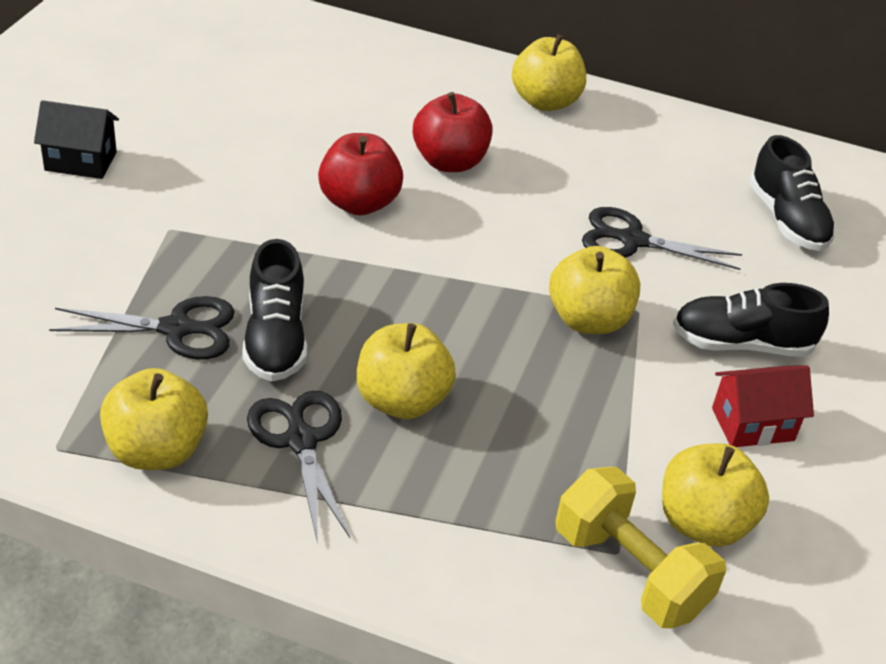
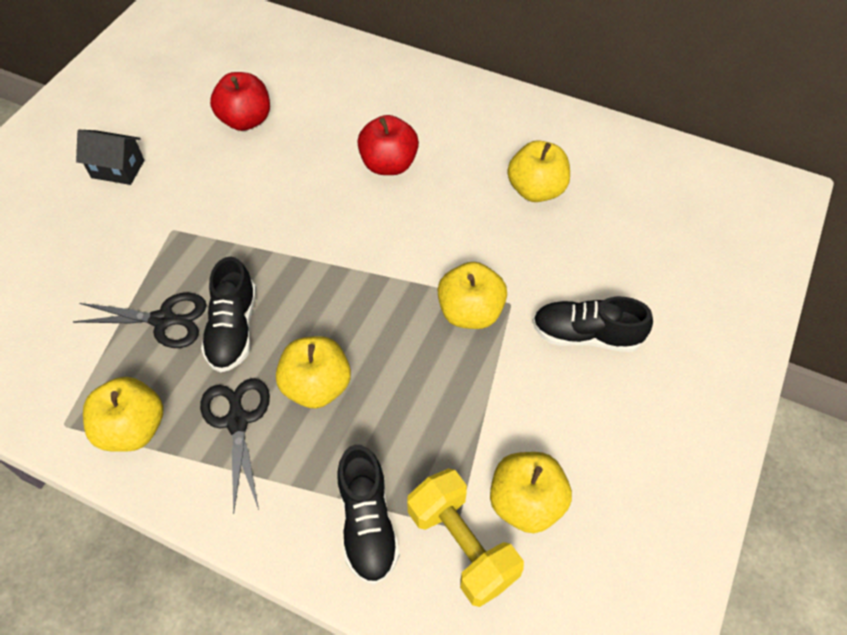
camera: 10 degrees right, 15 degrees up
(359, 203) = (314, 204): red apple -> red apple (246, 120)
(545, 102) = (472, 105): yellow apple -> yellow apple (536, 190)
(632, 240) = (517, 237): black scissors -> none
(752, 424) = (581, 411): red house -> none
(787, 220) = (644, 216): black shoe -> black shoe (367, 523)

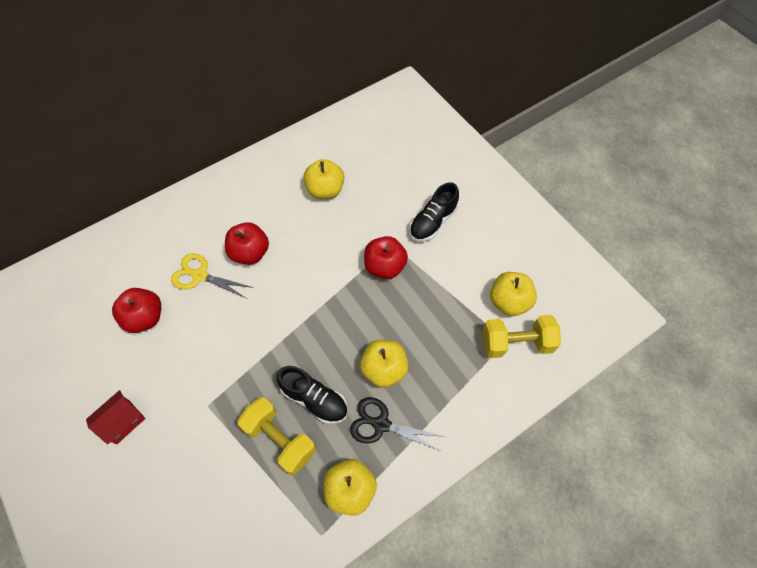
camera: 60 degrees left, 5 degrees up
(118, 169) = (123, 422): black house -> red house
(164, 320) = (280, 440): black scissors -> yellow dumbbell
(328, 136) = (200, 275): none -> yellow scissors
(367, 523) = (481, 382): black shoe -> none
(470, 312) = (385, 267): yellow apple -> red apple

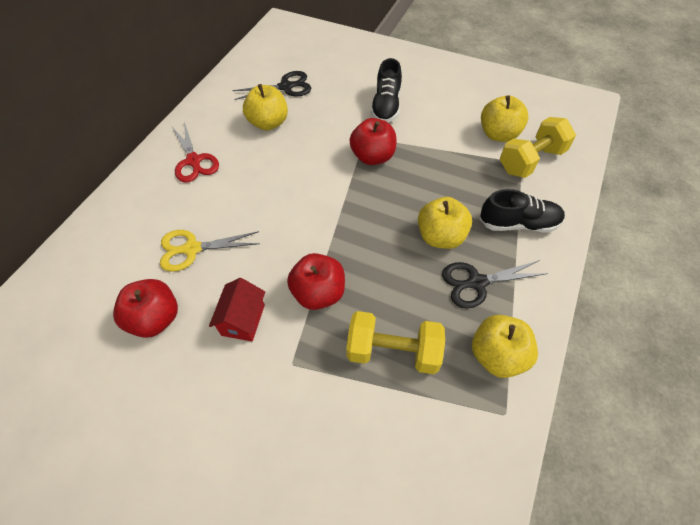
camera: 30 degrees left, 5 degrees down
(123, 422) = (203, 437): red house -> red house (243, 320)
(247, 198) = (194, 161): none -> red scissors
(250, 253) = (232, 205): red apple -> red apple (318, 293)
(314, 399) = (397, 296): black shoe -> black shoe (518, 223)
(363, 160) = (286, 87): none -> black scissors

